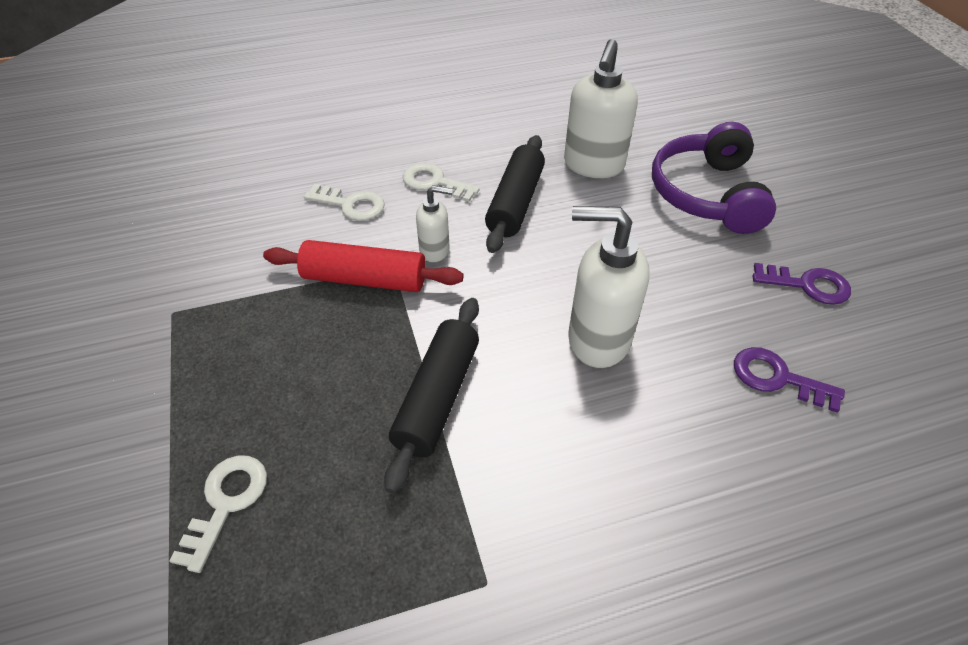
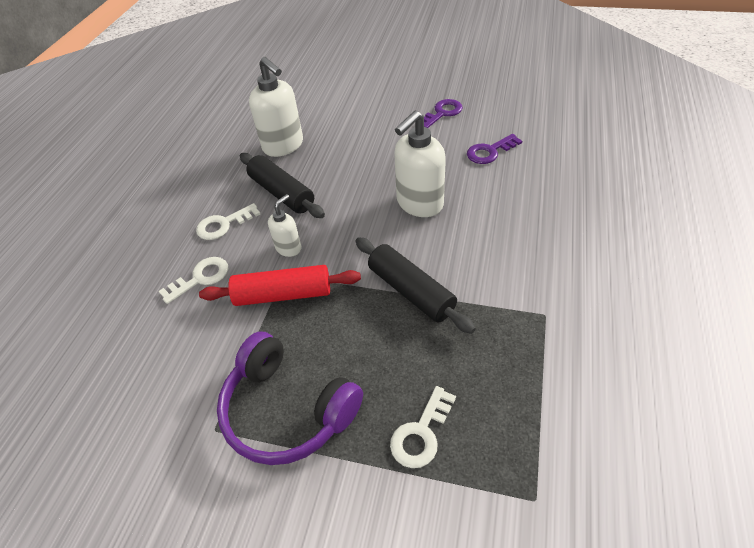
camera: 55 degrees left, 0 degrees up
(226, 502) = (421, 433): white key -> white key turned 105 degrees counterclockwise
(364, 279) = (283, 295): red rolling pin -> red rolling pin turned 45 degrees clockwise
(707, 194) = (350, 114): purple headphones -> purple headphones (287, 410)

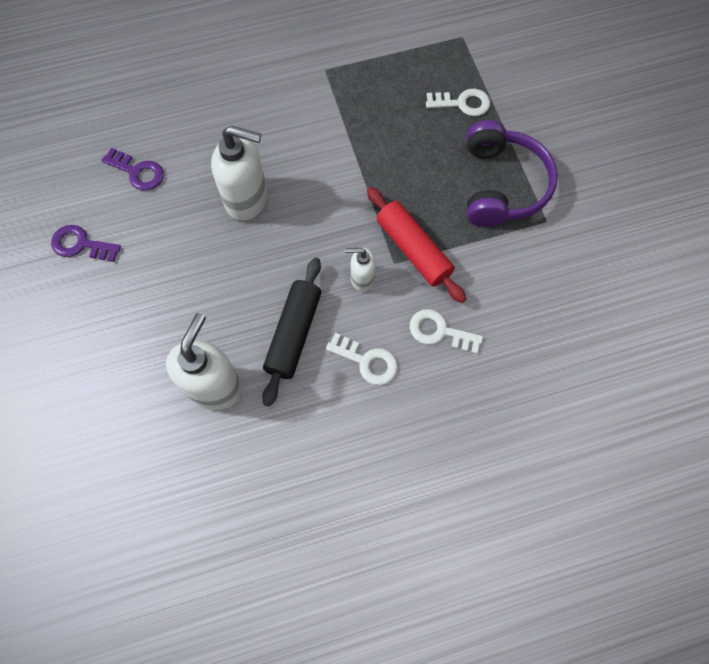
camera: 125 degrees left, 20 degrees up
(411, 291) = (353, 159): black rolling pin -> none

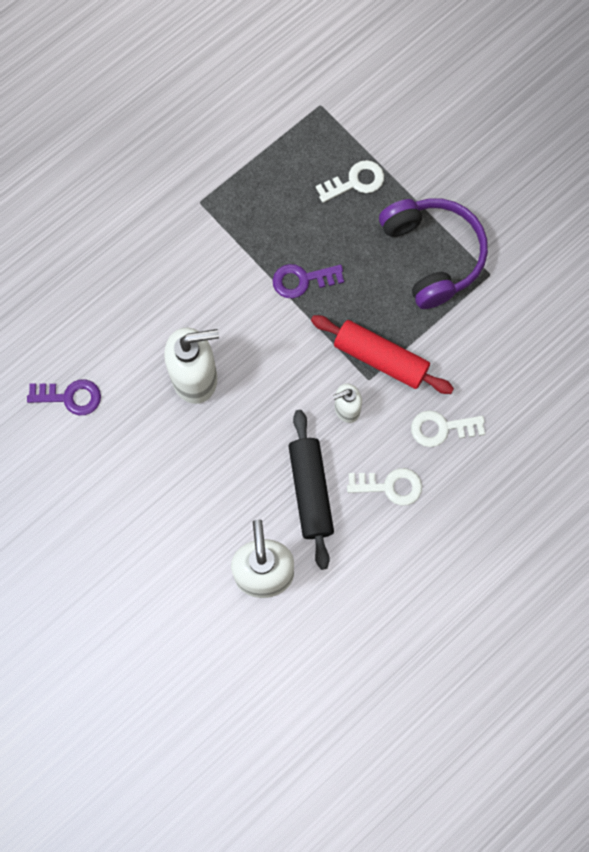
camera: 25 degrees left, 5 degrees up
(81, 244) = (57, 497): purple key -> purple key (302, 280)

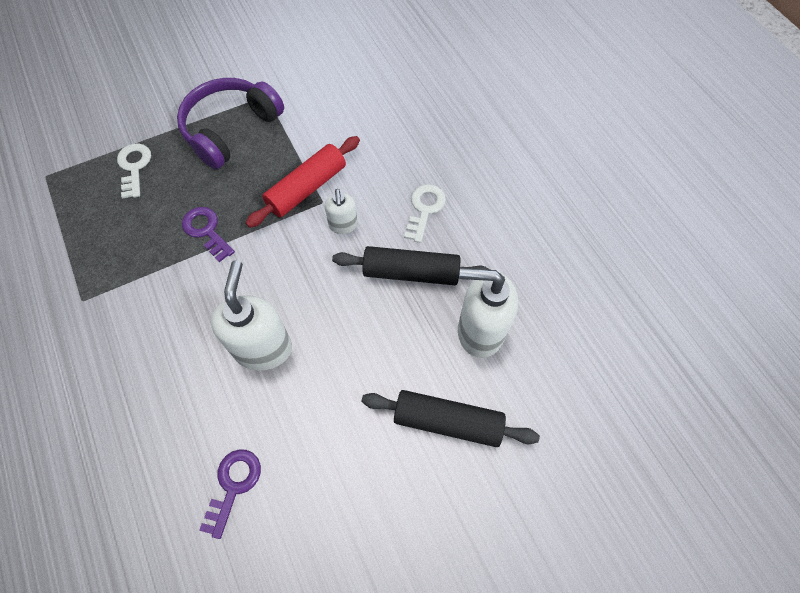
camera: 75 degrees left, 10 degrees down
(167, 563) = (448, 421): none -> black rolling pin
(302, 280) = (206, 231): purple key -> purple key turned 135 degrees clockwise
(432, 255) = (230, 129): purple headphones -> purple headphones turned 45 degrees counterclockwise
(441, 428) = (385, 160): white key -> none

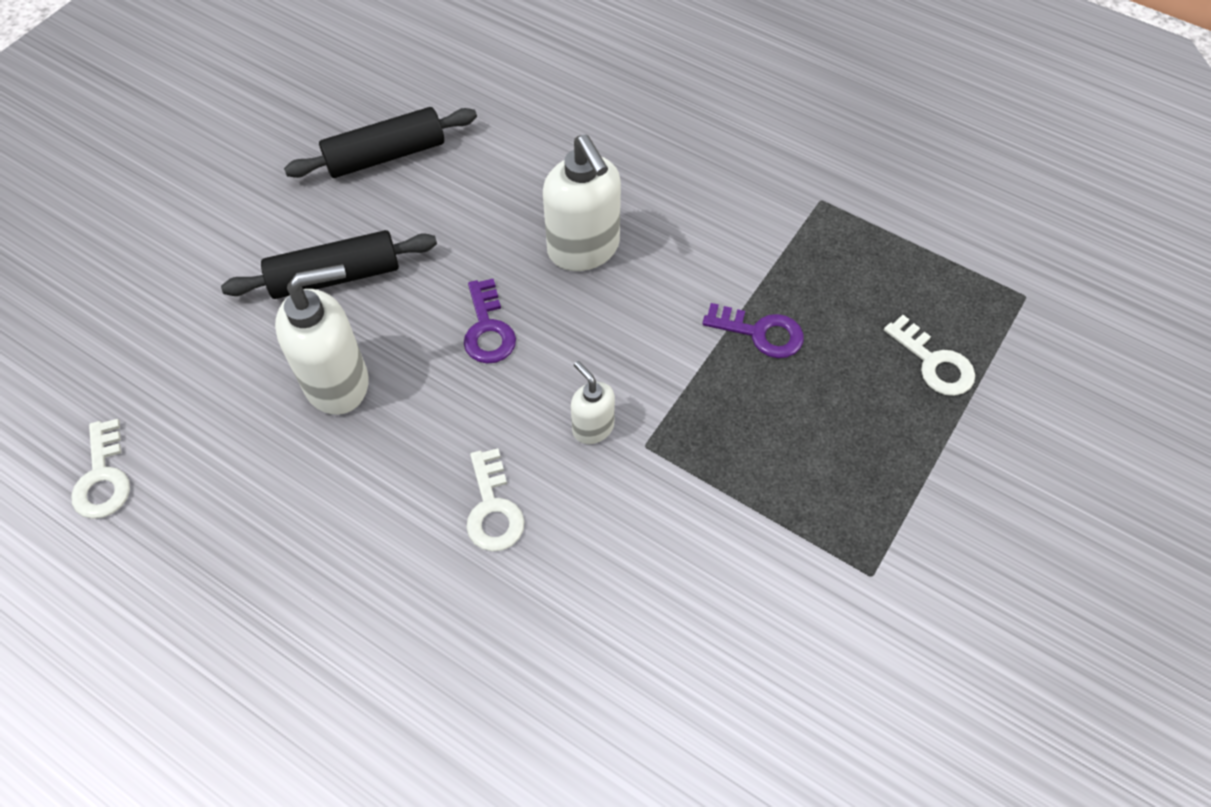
camera: 150 degrees right, 5 degrees down
(230, 129) = (867, 487): purple headphones -> none
(233, 485) = (522, 138): purple key -> purple key (488, 329)
(306, 188) = (681, 454): red rolling pin -> none
(411, 272) = (463, 411): black rolling pin -> black rolling pin (386, 156)
(651, 340) = (103, 478): none -> white key

